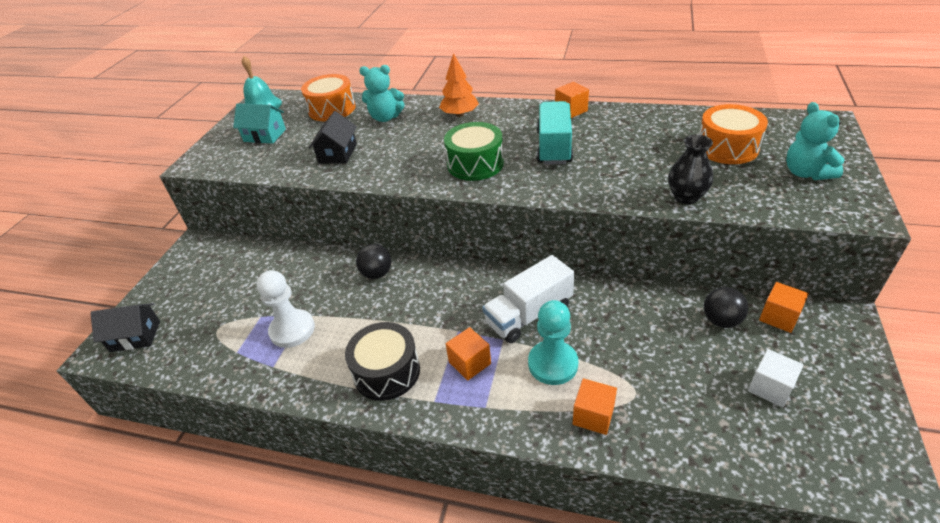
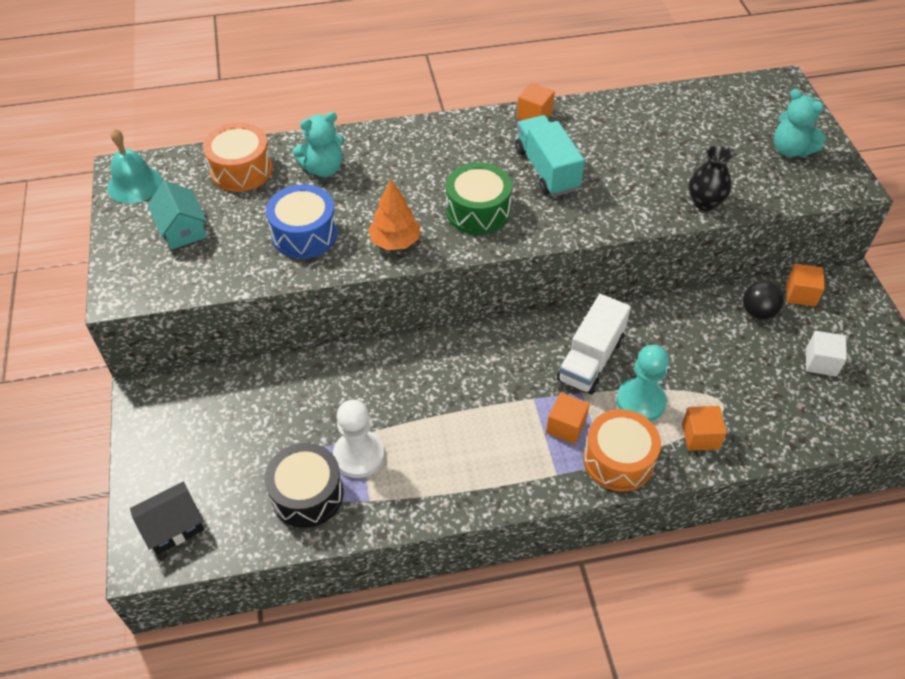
camera: 30 degrees left, 10 degrees up
(265, 135) = (182, 229): turquoise house -> turquoise house turned 75 degrees clockwise
(337, 153) = (304, 234): black house -> blue drum
(377, 274) = (405, 363): black ball -> none
(386, 371) = (492, 463): black drum -> black drum (307, 494)
(460, 114) = (412, 146): orange tree -> orange tree (395, 241)
(727, 148) = (711, 134): orange drum -> orange drum (618, 460)

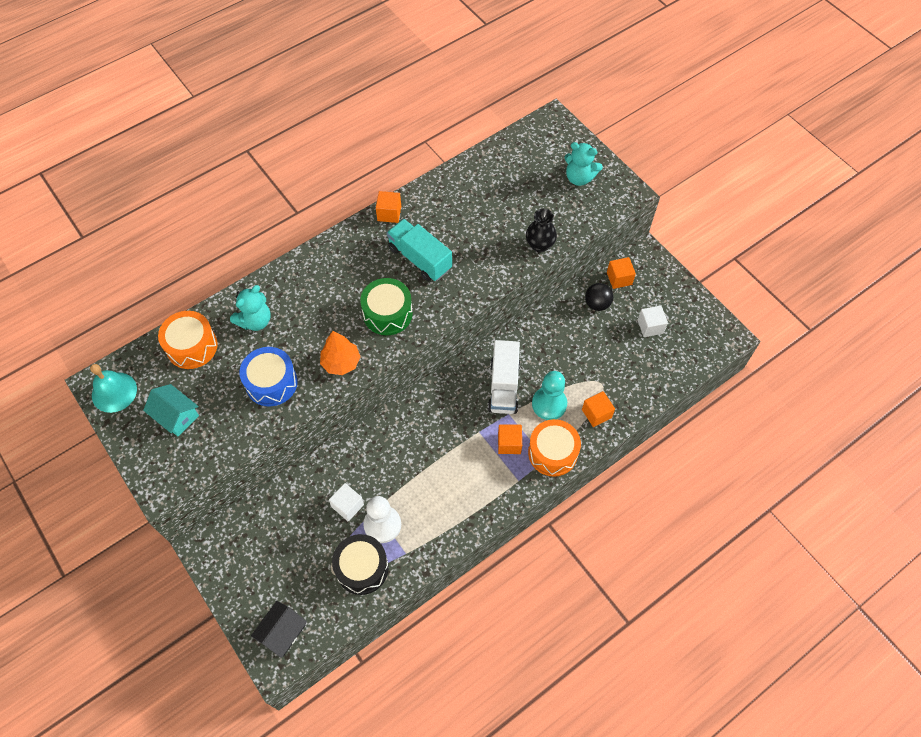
camera: 25 degrees left, 10 degrees up
(329, 417) = (347, 506): none -> white cube

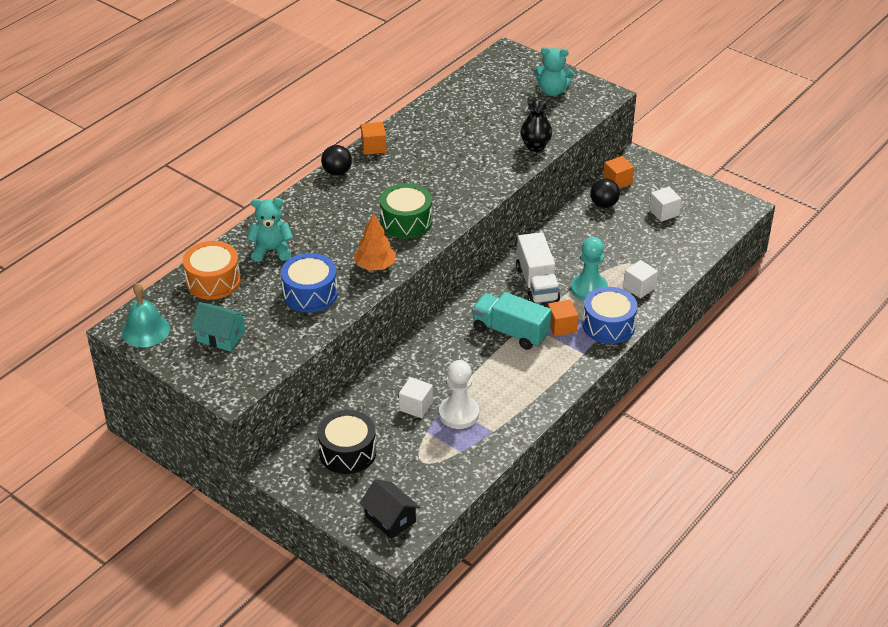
camera: 15 degrees left, 20 degrees down
(255, 321) = (271, 250): turquoise teddy bear -> turquoise teddy bear turned 120 degrees counterclockwise
(282, 632) = (390, 519): black house -> black house turned 60 degrees counterclockwise
(345, 237) = (337, 172): none -> black ball
(362, 568) = (452, 452): black drum -> black drum (347, 452)
(420, 258) = (420, 176): turquoise truck -> turquoise truck (510, 332)
(552, 453) = (608, 325): orange drum -> blue drum
(596, 413) = (639, 287): orange cube -> white cube

